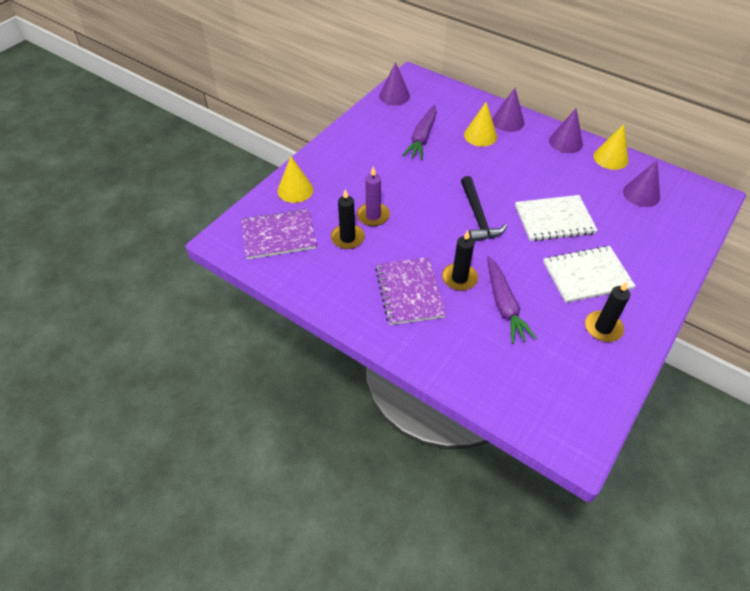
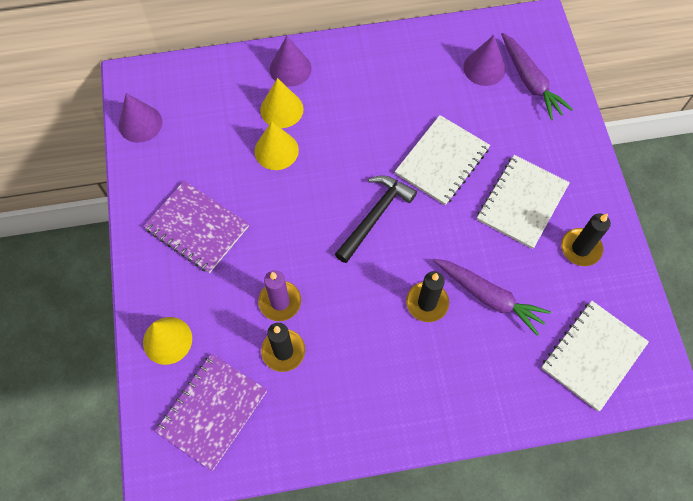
camera: 45 degrees left, 15 degrees up
(409, 292) = (400, 358): purple notebook -> purple notebook (197, 227)
(422, 138) = (228, 160): purple carrot -> purple carrot (530, 82)
(477, 217) = (375, 216): black hammer -> black hammer turned 90 degrees counterclockwise
(542, 390) = (593, 356): none -> white notebook
(565, 142) = (367, 54): purple cone -> none
(610, 158) = (423, 43): yellow cone -> yellow cone (276, 150)

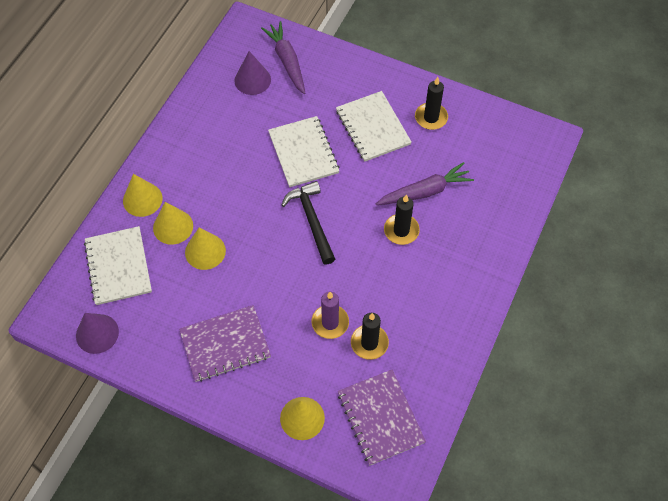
camera: 55 degrees left, 5 degrees down
(290, 69) = (142, 199): purple cone -> yellow cone
(530, 82) = (287, 61): purple carrot -> purple carrot turned 120 degrees counterclockwise
(593, 356) = (507, 161): white notebook -> white notebook (118, 266)

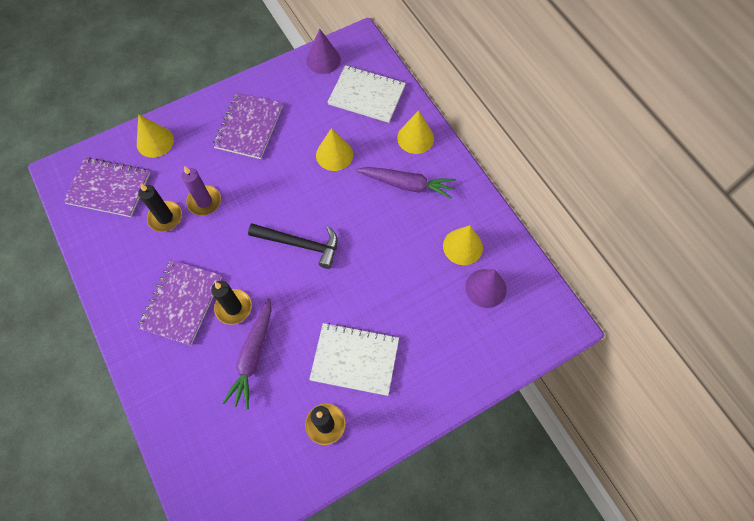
camera: 125 degrees right, 5 degrees up
(173, 226) = (374, 145): yellow cone -> yellow cone (462, 246)
(287, 61) = (489, 333): purple carrot -> purple carrot (406, 184)
(303, 153) = (372, 280): white notebook -> none
(428, 270) = (181, 302): none -> purple notebook

